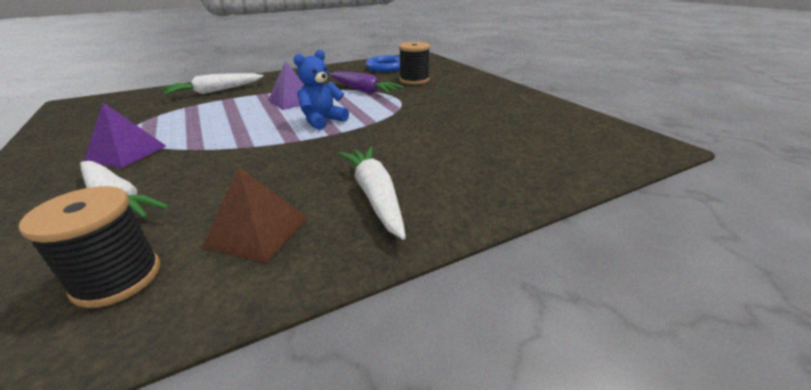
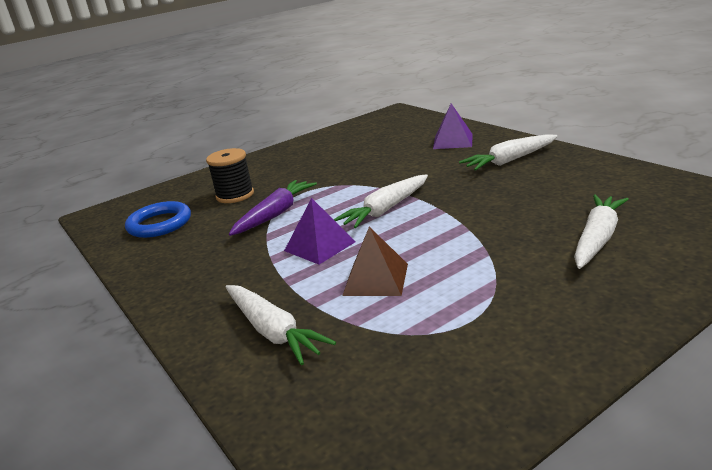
camera: 95 degrees left, 5 degrees down
(117, 278) = (652, 197): black spool -> none
(126, 153) = (522, 285): purple pyramid -> purple pyramid (453, 141)
(257, 231) = (576, 179): brown pyramid -> brown pyramid (375, 279)
(322, 121) = (386, 209): blue teddy bear -> white carrot

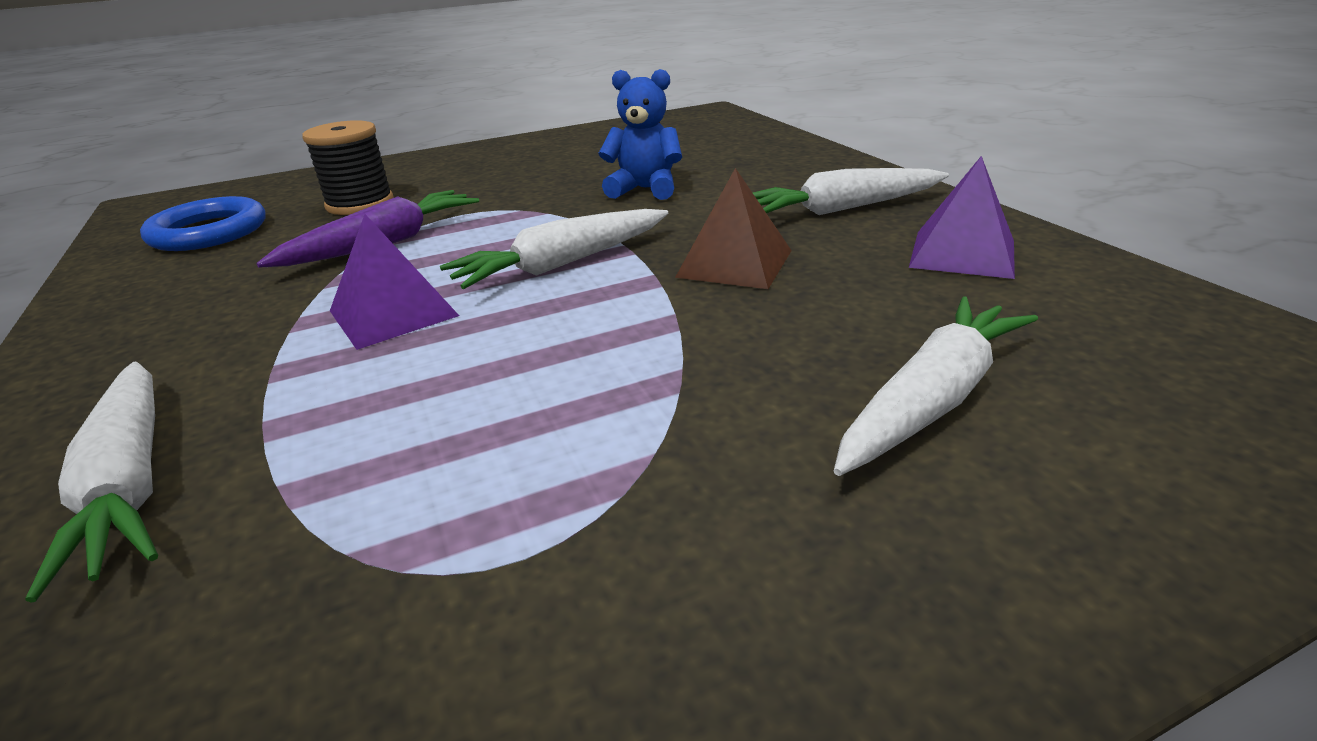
camera: 10 degrees right, 5 degrees up
(375, 279) = (422, 403): brown pyramid -> brown pyramid (734, 263)
(396, 164) = (645, 189): none -> blue teddy bear
(453, 141) = (765, 165): purple pyramid -> purple pyramid (962, 253)

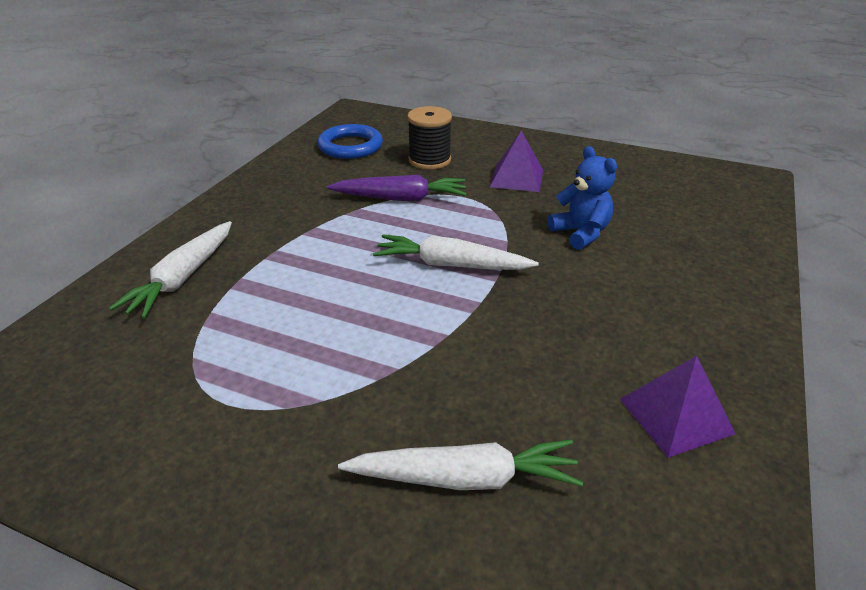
camera: 45 degrees right, 5 degrees up
(393, 313) = (346, 249): purple pyramid -> purple pyramid (516, 178)
(734, 263) = (530, 324): brown pyramid -> none
(842, 209) = (671, 327): white carrot -> none

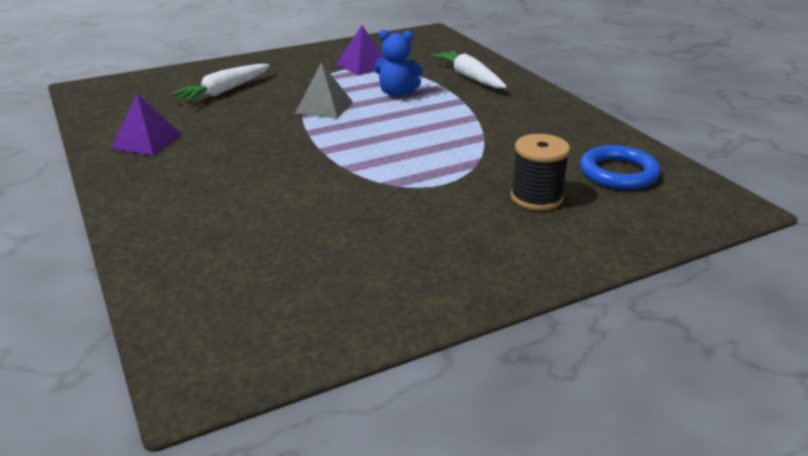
camera: 130 degrees right, 5 degrees down
(399, 336) = (324, 107): none -> grey pyramid
(400, 198) = (477, 158): purple carrot -> none
(451, 265) = (358, 141): white carrot -> none
(516, 178) = (437, 223): purple pyramid -> purple pyramid (363, 65)
(580, 233) = (308, 202): blue teddy bear -> blue teddy bear (397, 93)

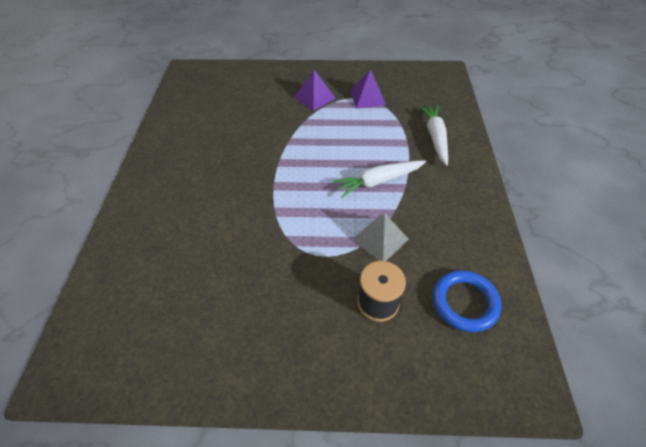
camera: 30 degrees right, 20 degrees up
(146, 141) = (182, 136): purple pyramid -> purple pyramid (314, 97)
(224, 91) = (259, 98): white carrot -> white carrot (378, 181)
(324, 107) = (308, 137): grey pyramid -> grey pyramid (380, 239)
(397, 93) = (368, 139): blue teddy bear -> none

